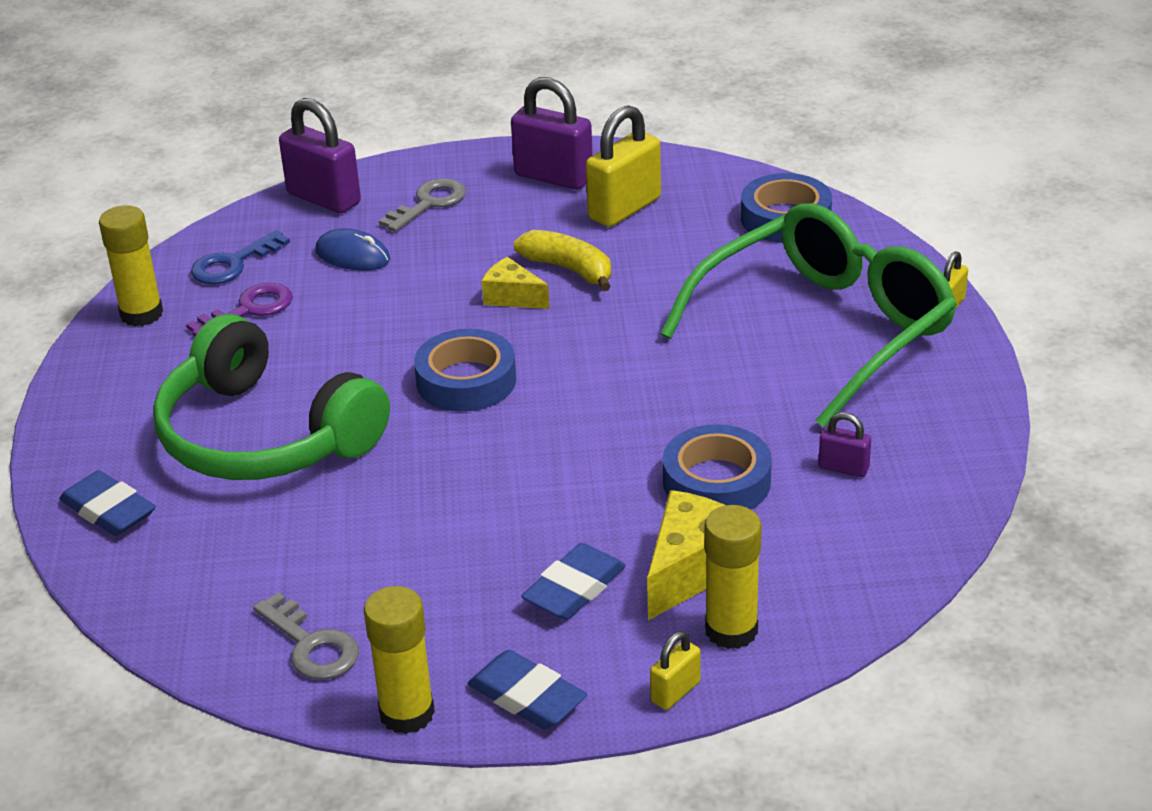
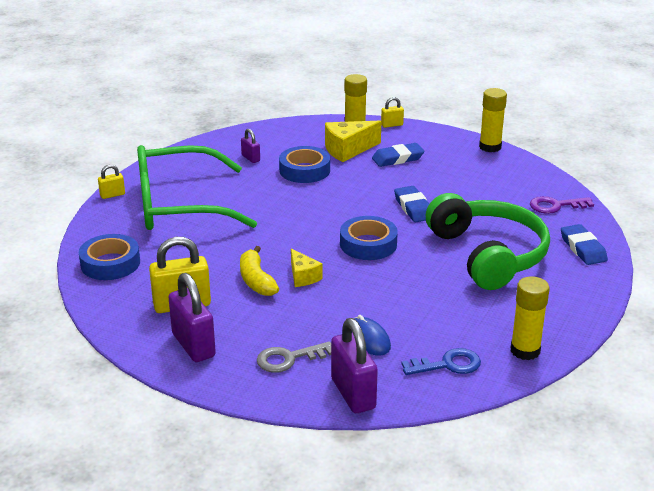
camera: 150 degrees left, 5 degrees down
(249, 309) = (456, 327): purple key -> purple key (555, 206)
(312, 645) = (513, 174): grey key -> none
(527, 697) = (443, 138): blue eraser -> blue eraser (413, 208)

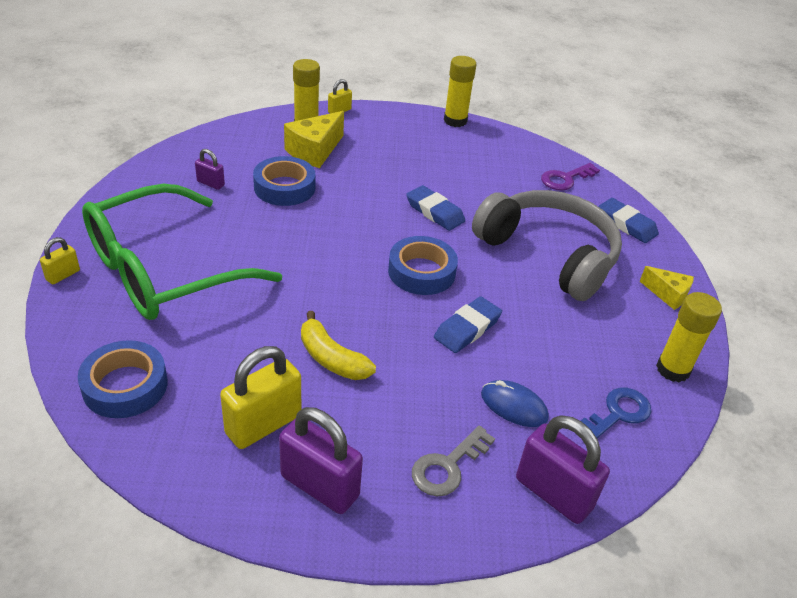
camera: 30 degrees left, 10 degrees up
(303, 277) = (382, 337): yellow cheese -> yellow cheese (668, 294)
(397, 158) = (374, 152): blue eraser -> blue eraser (467, 328)
(488, 254) = (549, 254): green headphones -> grey headphones

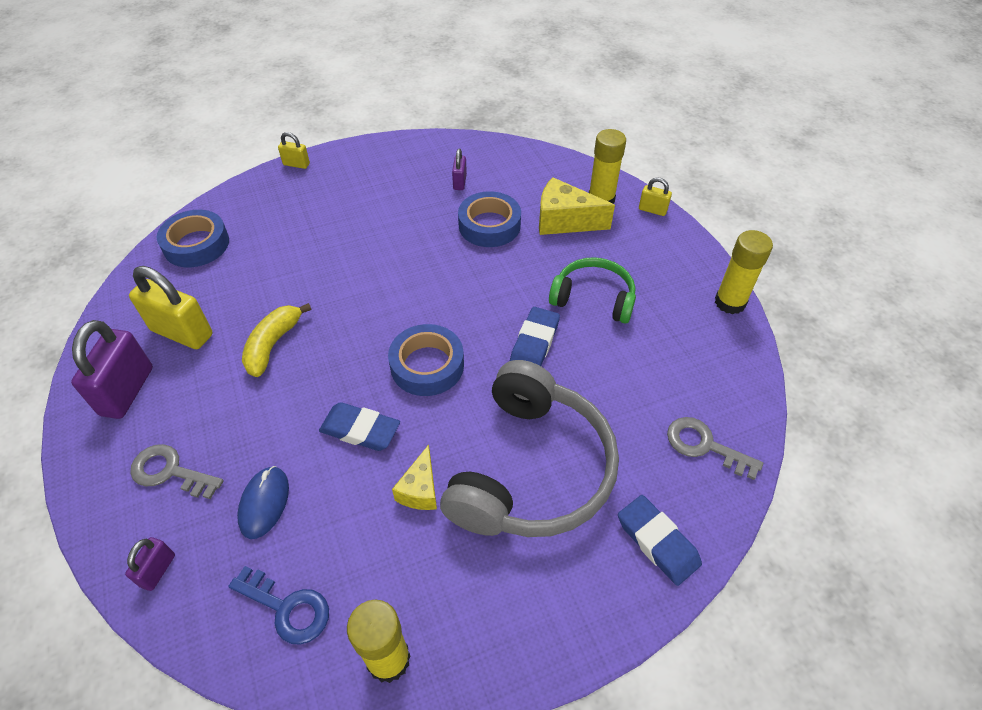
camera: 70 degrees right, 10 degrees up
(165, 270) = (331, 208): green glasses -> none
(409, 170) = (593, 298): none -> green headphones
(553, 493) = (158, 570): purple padlock -> purple padlock, size x0.51
(565, 179) = (704, 446): purple key -> grey key
(626, 224) = (657, 542): blue eraser -> blue eraser turned 60 degrees counterclockwise
(668, 294) = (534, 626): yellow cheese -> yellow cheese (420, 489)

